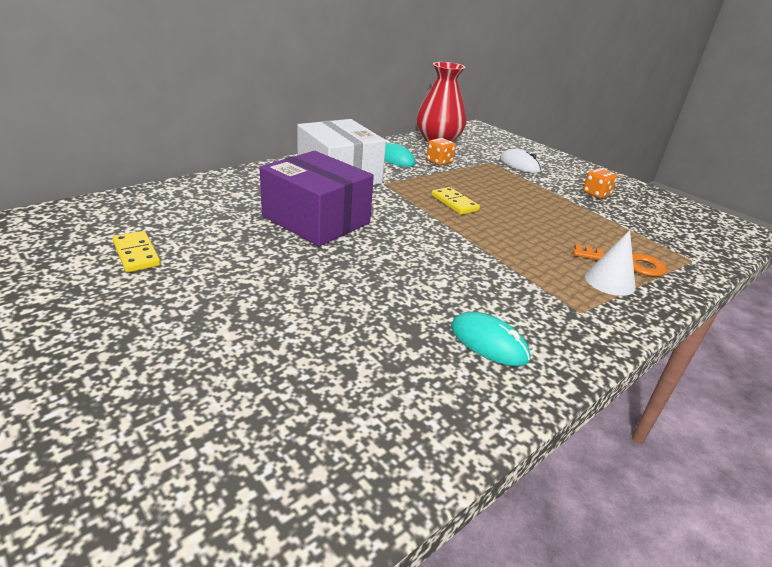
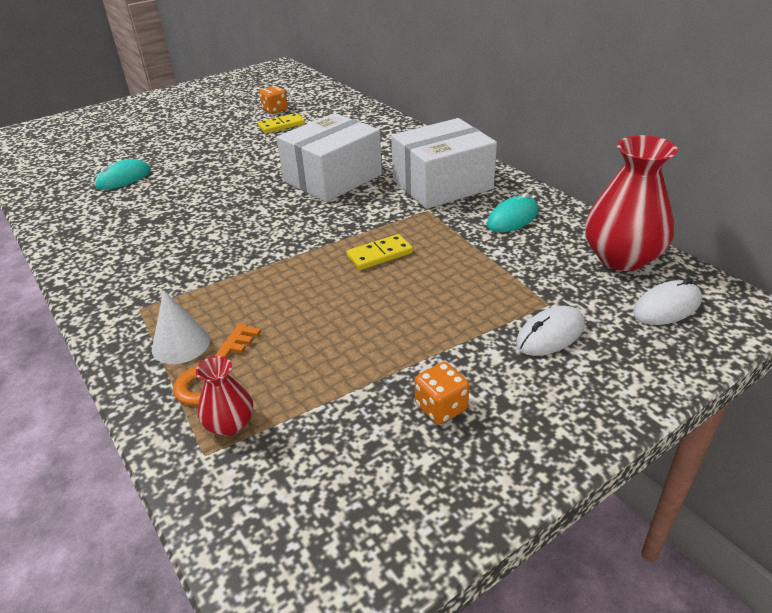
camera: 100 degrees right, 5 degrees up
(316, 220) = (332, 178): purple box -> white box
(439, 162) = (519, 252): orange dice -> orange dice (275, 110)
(482, 139) = (667, 307): none -> white mouse
(488, 342) = (125, 250): turquoise mouse -> turquoise mouse (123, 178)
(663, 253) = (230, 424): none -> red vase

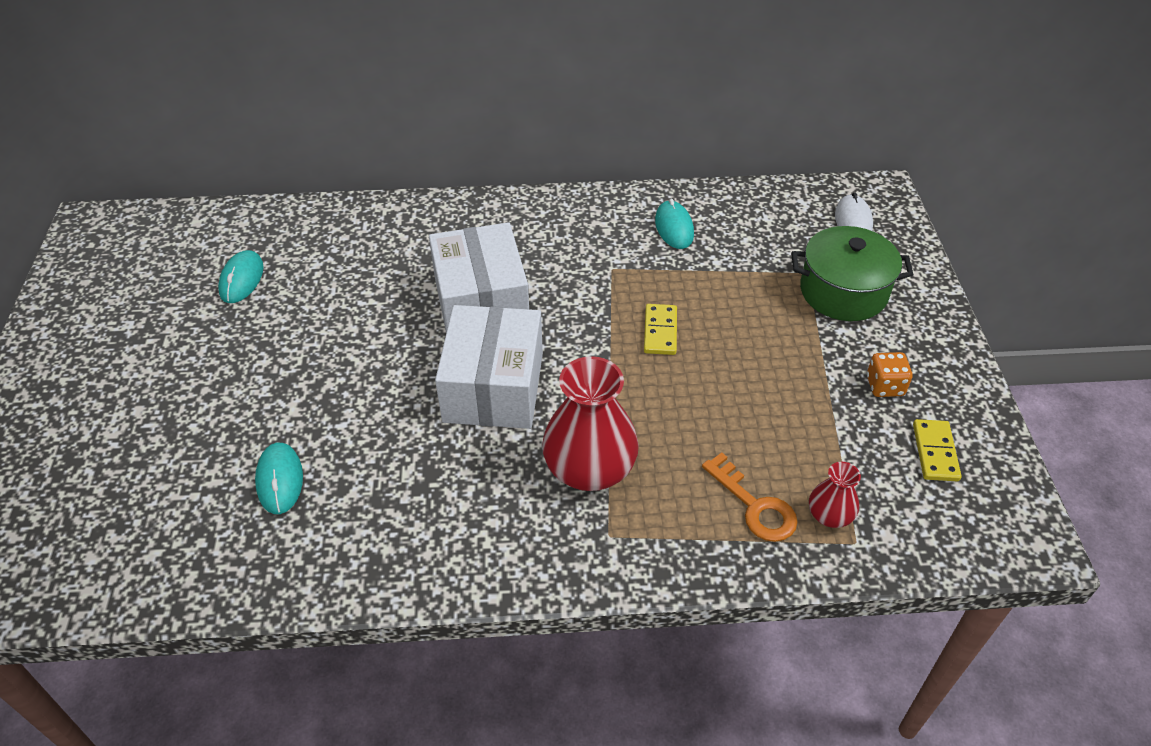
camera: 60 degrees left, 10 degrees up
(181, 344) = (696, 518): white cone -> none
(275, 110) = (241, 279): orange dice -> turquoise mouse
(281, 125) = (297, 290): yellow domino -> yellow domino (935, 452)
(442, 185) = (575, 238): white box -> white box (494, 387)
(550, 334) = (843, 292): white mouse -> green pot
(621, 257) = (780, 206): red vase -> red vase (589, 469)

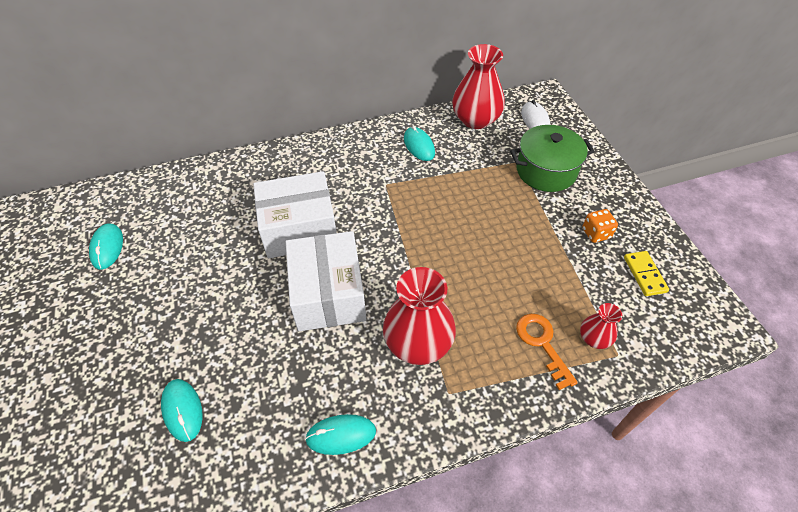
camera: 15 degrees left, 5 degrees up
(458, 551) = (341, 435): none -> turquoise mouse
(481, 302) = (299, 229): white box -> white box turned 75 degrees counterclockwise
(660, 331) = (434, 225): yellow domino -> none
(755, 506) = (542, 344): orange key -> orange key turned 150 degrees counterclockwise
(766, 207) = (475, 119): none -> red vase

